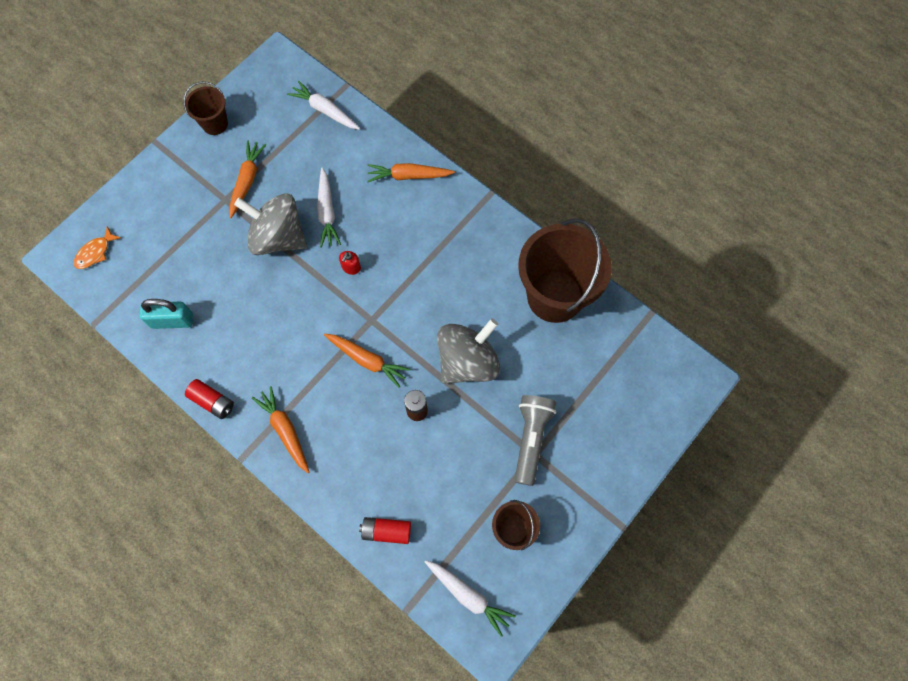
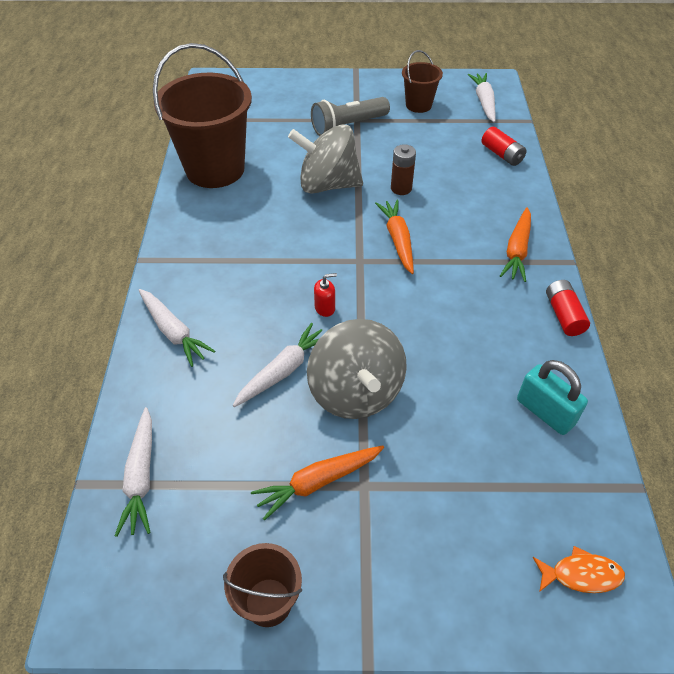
camera: 130 degrees left, 20 degrees down
(408, 176) = (173, 332): orange carrot -> white carrot

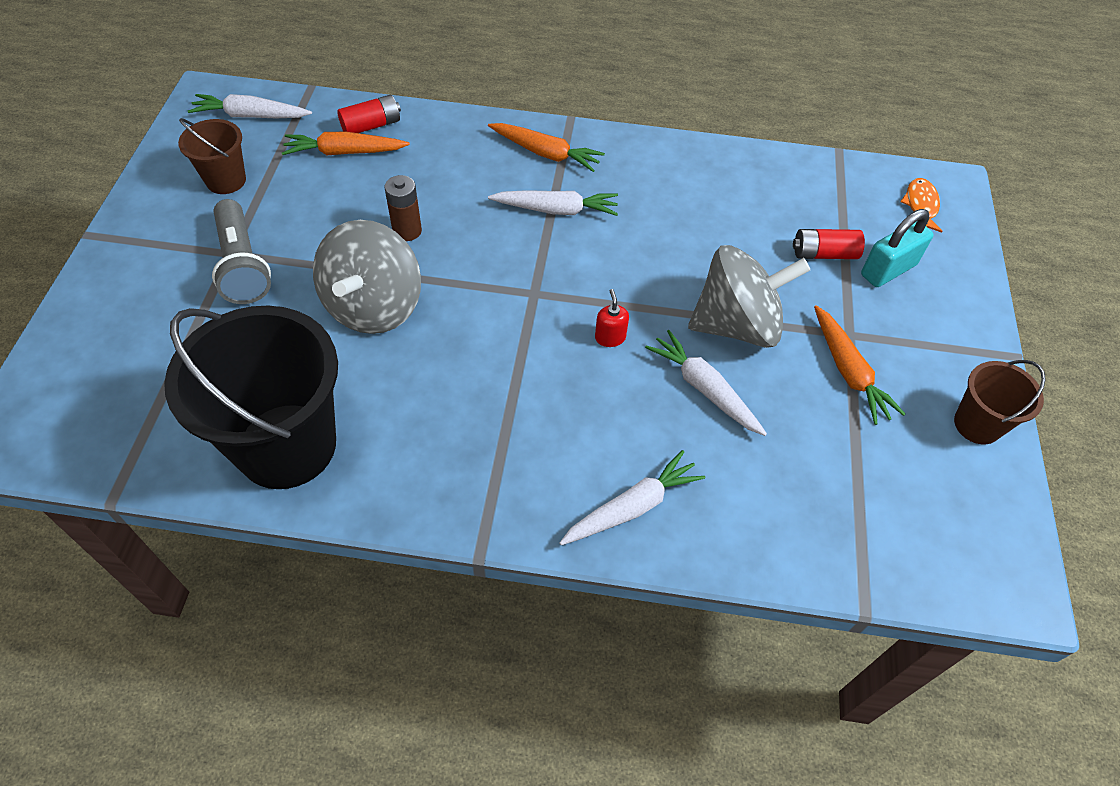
camera: 85 degrees left, 5 degrees up
(141, 477) = (852, 541): white carrot -> white carrot (556, 210)
(215, 169) = (287, 445): brown bucket -> black bucket
(398, 240) = (505, 251): orange carrot -> orange carrot (344, 152)
(545, 412) = (763, 186): turquoise padlock -> turquoise padlock (888, 270)
(563, 315) = (645, 143): red battery -> red battery (824, 254)

